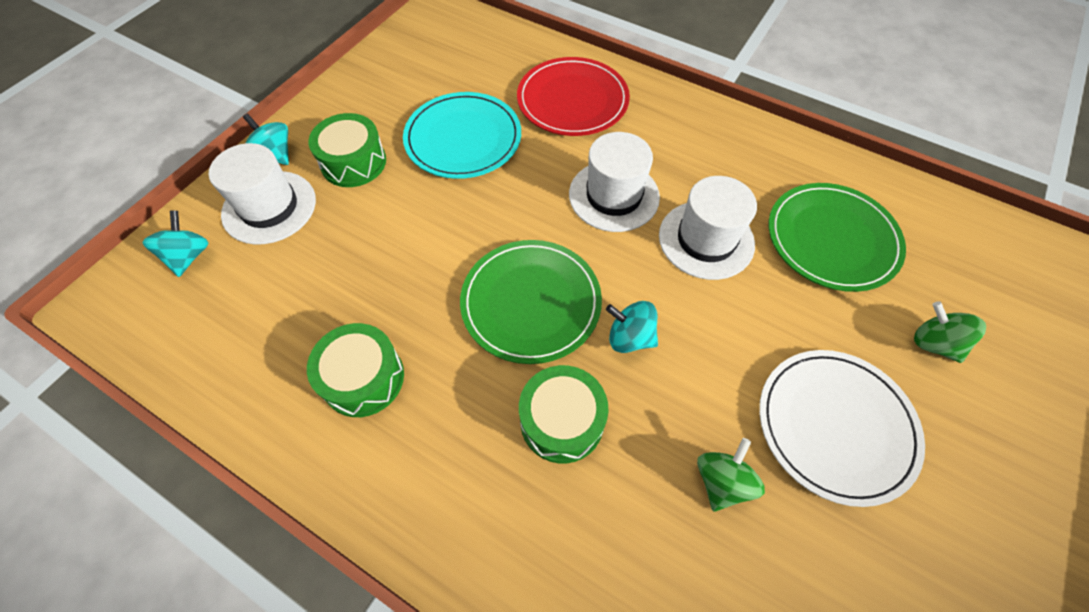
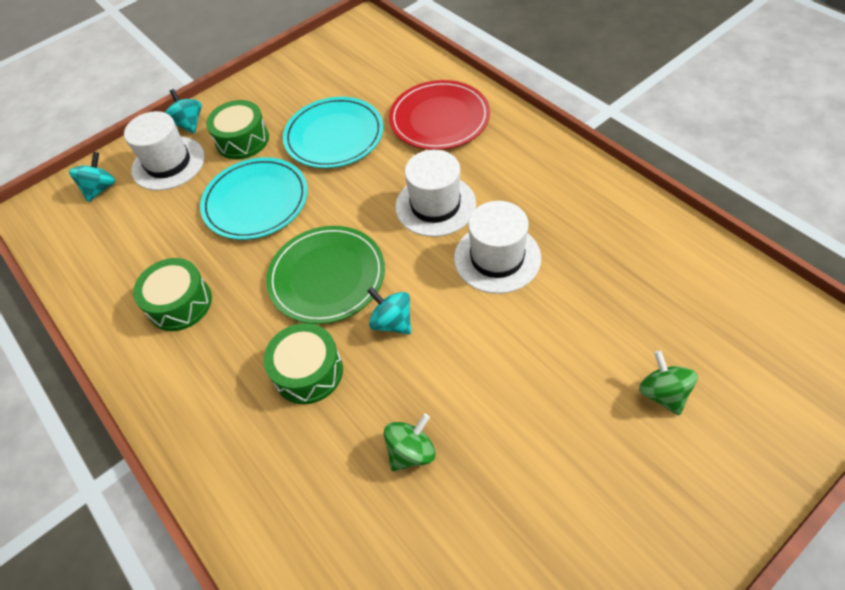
camera: 25 degrees right, 5 degrees down
(404, 232) = (256, 201): none -> turquoise plate
(832, 239) = (614, 281): green plate -> none
(835, 426) = (531, 436): white plate -> none

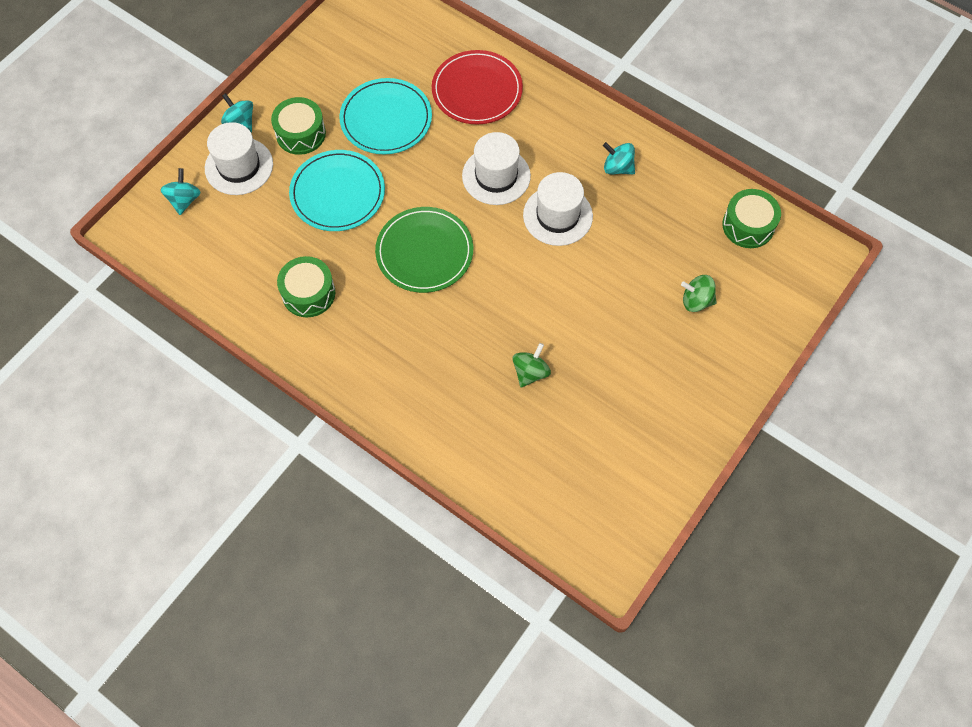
camera: 20 degrees left, 10 degrees up
(308, 372) = (436, 329): green drum -> green drum (748, 225)
(392, 322) = (489, 281): turquoise spinning top -> turquoise spinning top (617, 168)
(663, 393) = (696, 301): green spinning top -> green spinning top turned 45 degrees counterclockwise

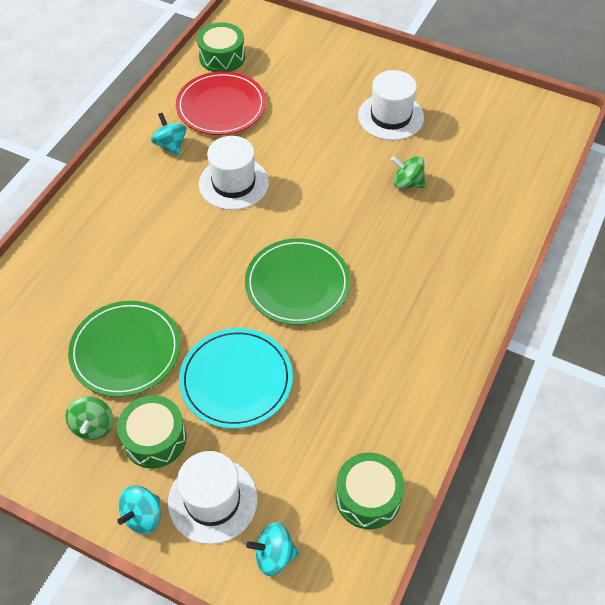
camera: 100 degrees left, 10 degrees down
(308, 293) = (373, 381): green drum -> green drum (368, 497)
(386, 119) = (125, 350): turquoise plate -> green plate
(477, 90) = (79, 270): red plate -> red plate (221, 106)
(496, 176) = (193, 237): white hat -> white hat (390, 116)
(617, 168) = (171, 145): turquoise spinning top -> turquoise spinning top turned 135 degrees clockwise
(696, 301) = (305, 83): green spinning top -> green spinning top (93, 426)

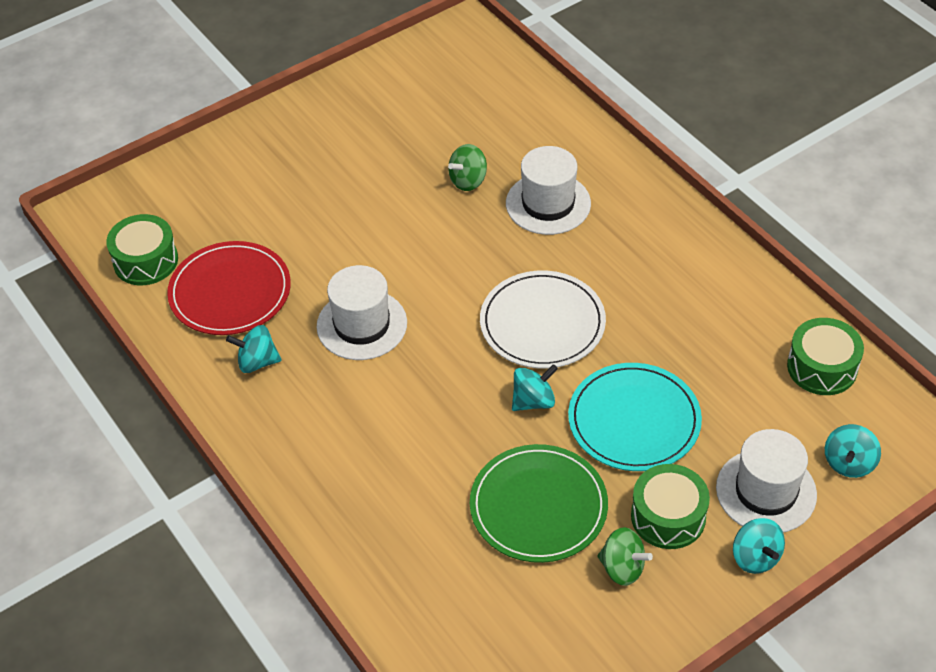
camera: 60 degrees left, 5 degrees down
(220, 308) = (533, 401): none -> turquoise spinning top
(297, 284) = (542, 323): green plate -> white plate
(390, 116) = (364, 154): white hat -> white hat (548, 203)

